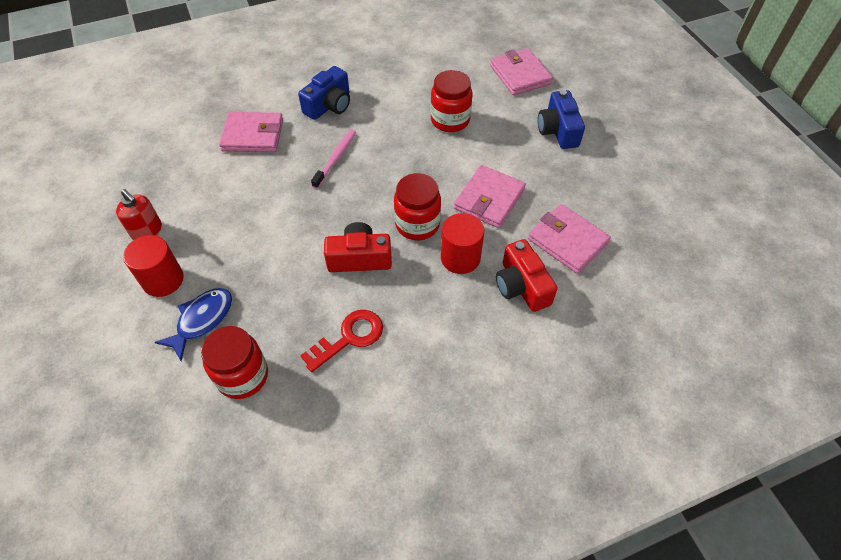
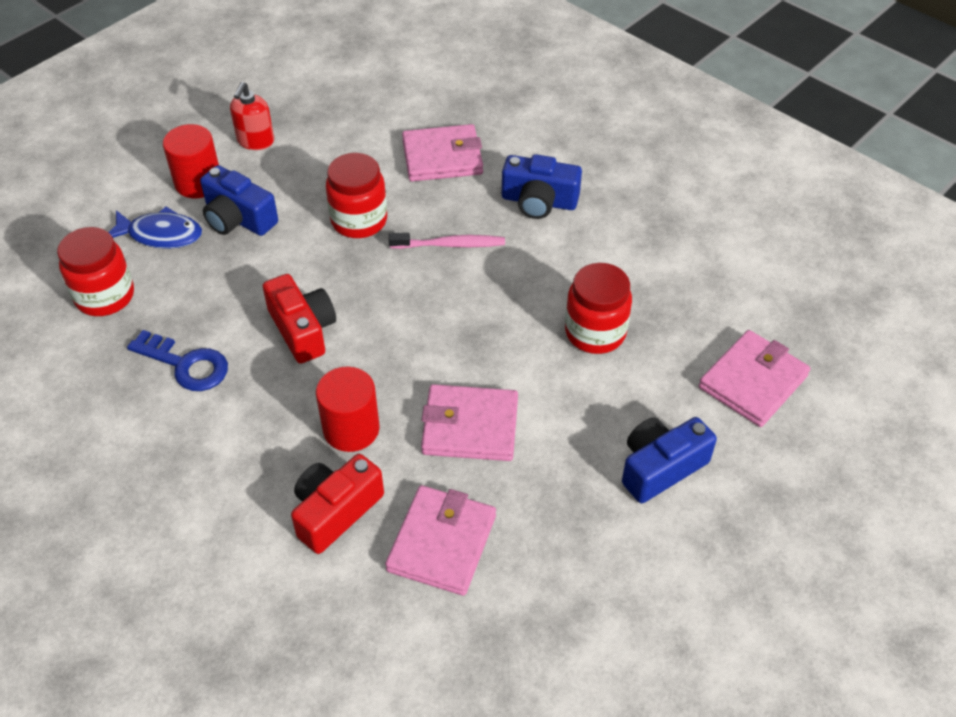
camera: 65 degrees right, 5 degrees down
(223, 265) = (238, 218): none -> blue camera
(253, 135) = (442, 157): pink wallet -> pink wallet turned 75 degrees counterclockwise
(349, 337) = (186, 365): red key -> blue key
(417, 224) = (384, 365): red jar -> red jar (359, 221)

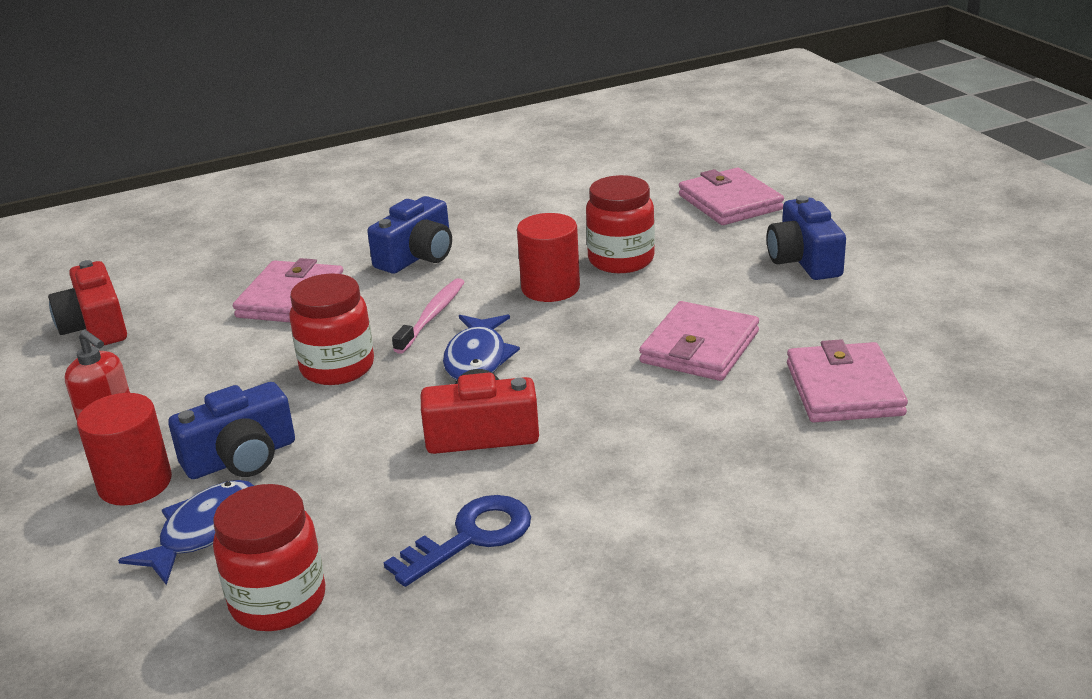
camera: 65 degrees left, 20 degrees down
(335, 511) = (772, 451): red camera -> red camera (95, 326)
(351, 429) = (659, 422): red cylinder -> red cylinder (550, 288)
(400, 292) = (477, 358): none -> blue fish
(441, 543) = (843, 389): pink wallet -> pink wallet turned 45 degrees clockwise

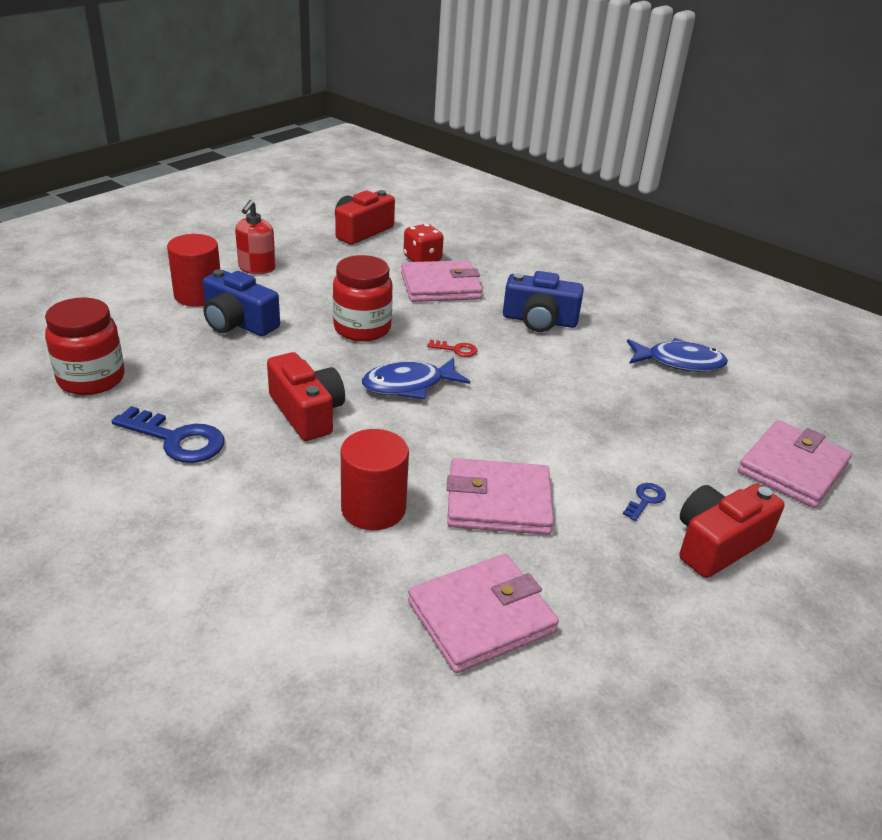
camera: 60 degrees right, 5 degrees up
(204, 531) = (156, 332): blue fish -> blue fish (679, 362)
(215, 297) = (422, 259): none -> red dice
(432, 316) = (456, 349): pink toothbrush -> red key
(550, 288) = (539, 395): red cylinder -> red cylinder (373, 508)
(621, 260) = (617, 423): red jar -> none
(734, 276) = (645, 500): none -> blue key
(804, 260) = (717, 544): blue camera -> red camera

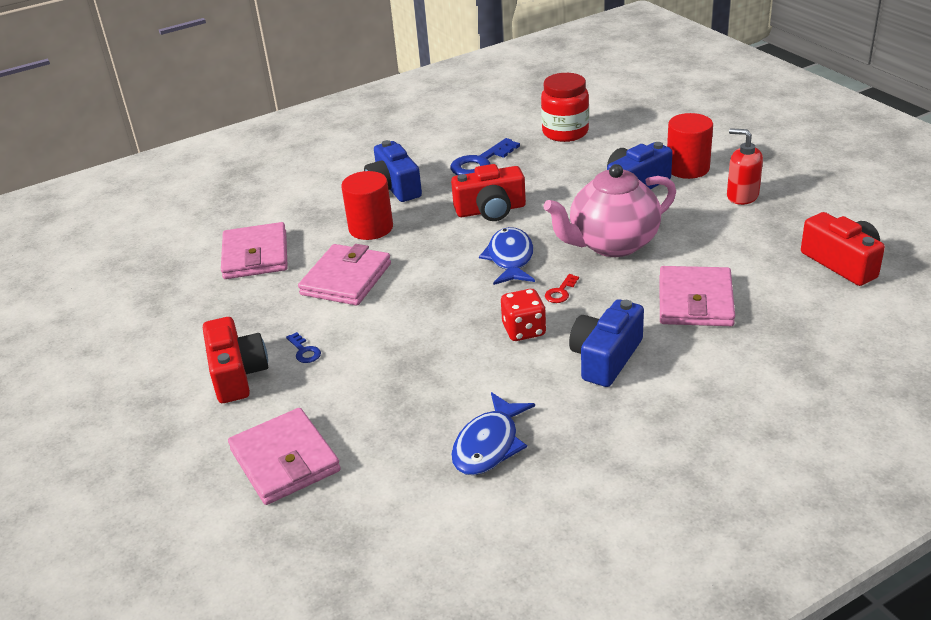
camera: 115 degrees right, 0 degrees up
(255, 511) = (394, 187): none -> blue camera
(362, 328) = (612, 244): red jar -> pink teapot
(422, 259) = (766, 298): red dice -> red dice (524, 330)

